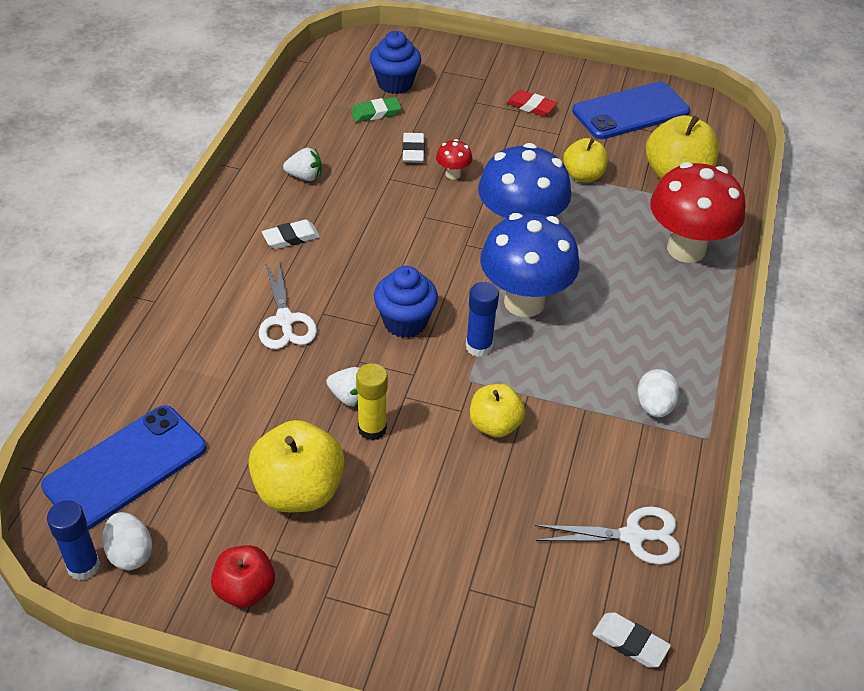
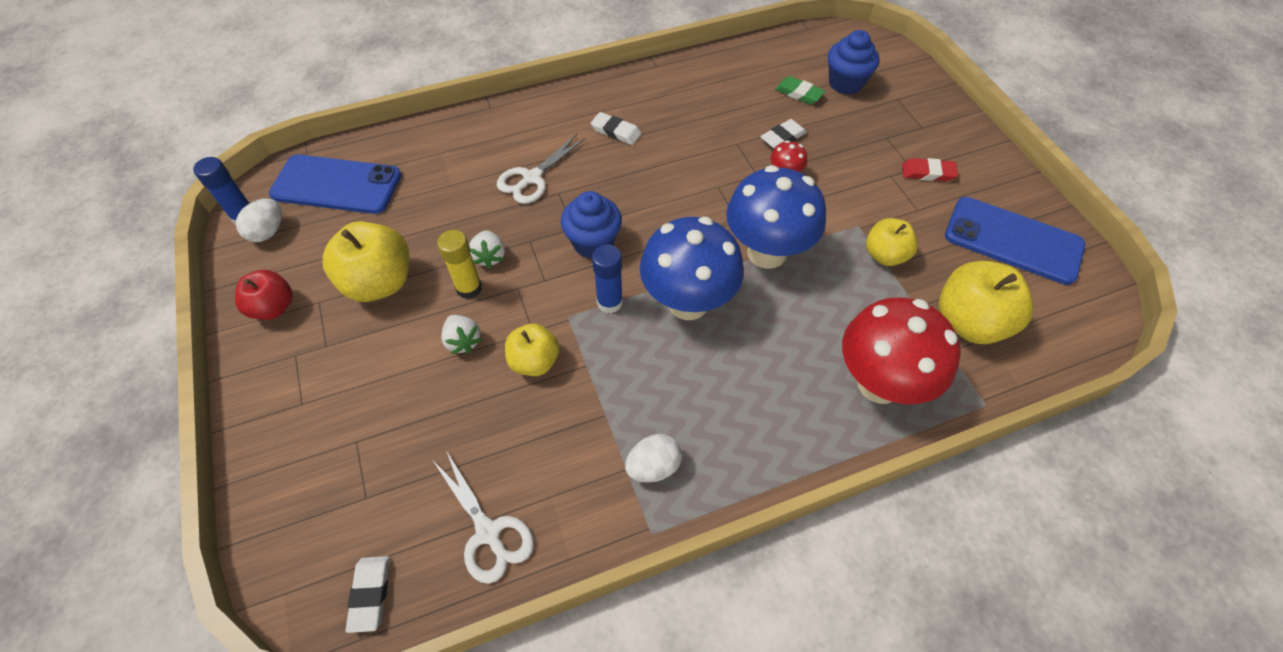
camera: 55 degrees right, 10 degrees up
(305, 176) = (685, 100): white strawberry -> white strawberry (463, 341)
(531, 106) = (927, 173): red eraser -> red eraser turned 75 degrees counterclockwise

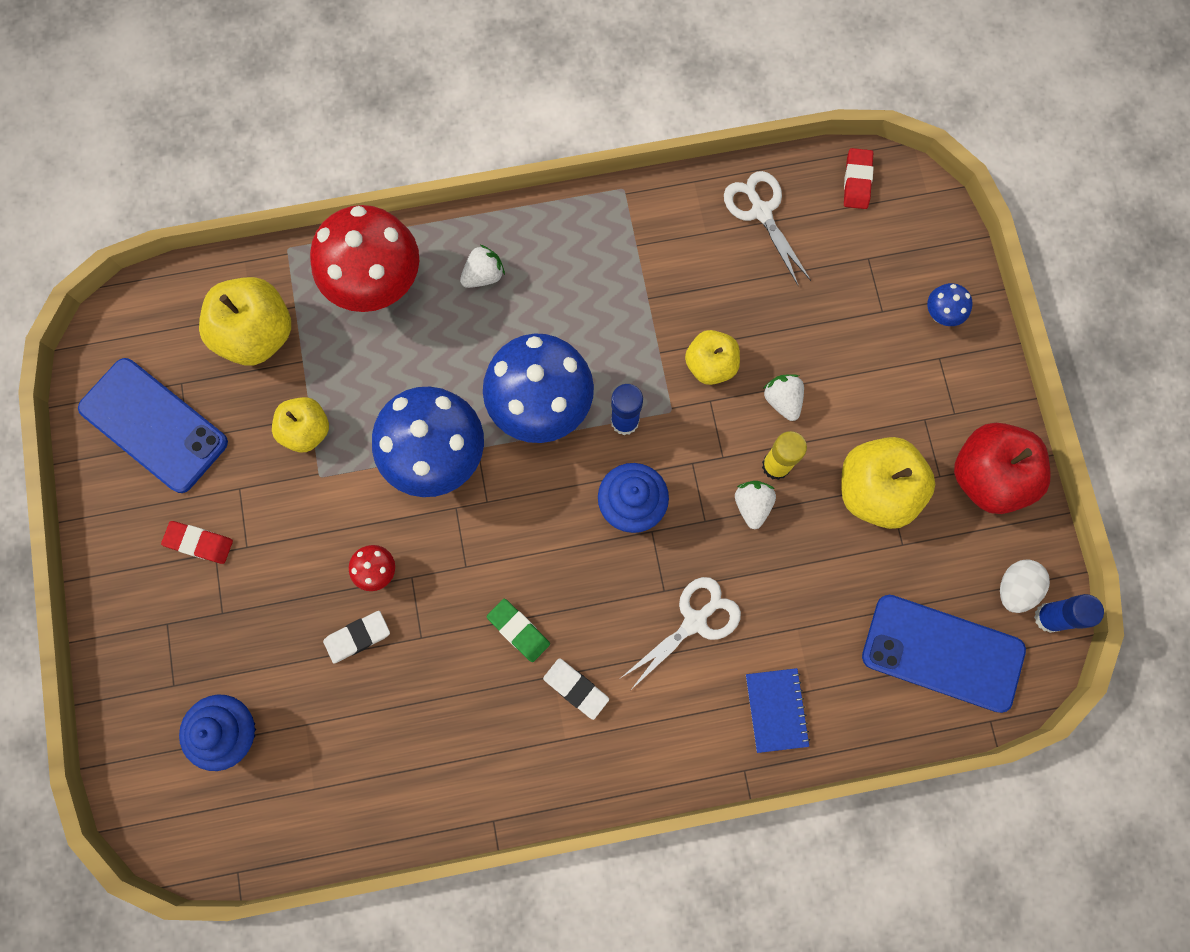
camera: 170 degrees left, 20 degrees up
(273, 307) = (987, 476): red apple -> red apple, size x1.61
(292, 447) = (941, 314): none -> blue mushroom
(370, 594) = (857, 181): white eraser -> red eraser
(467, 139) = (776, 710): none -> blue notebook
(653, 466) = (611, 243): white egg -> none
(778, 410) = (483, 275): none -> white strawberry
(799, 93) = (305, 721): green eraser -> green eraser (518, 630)

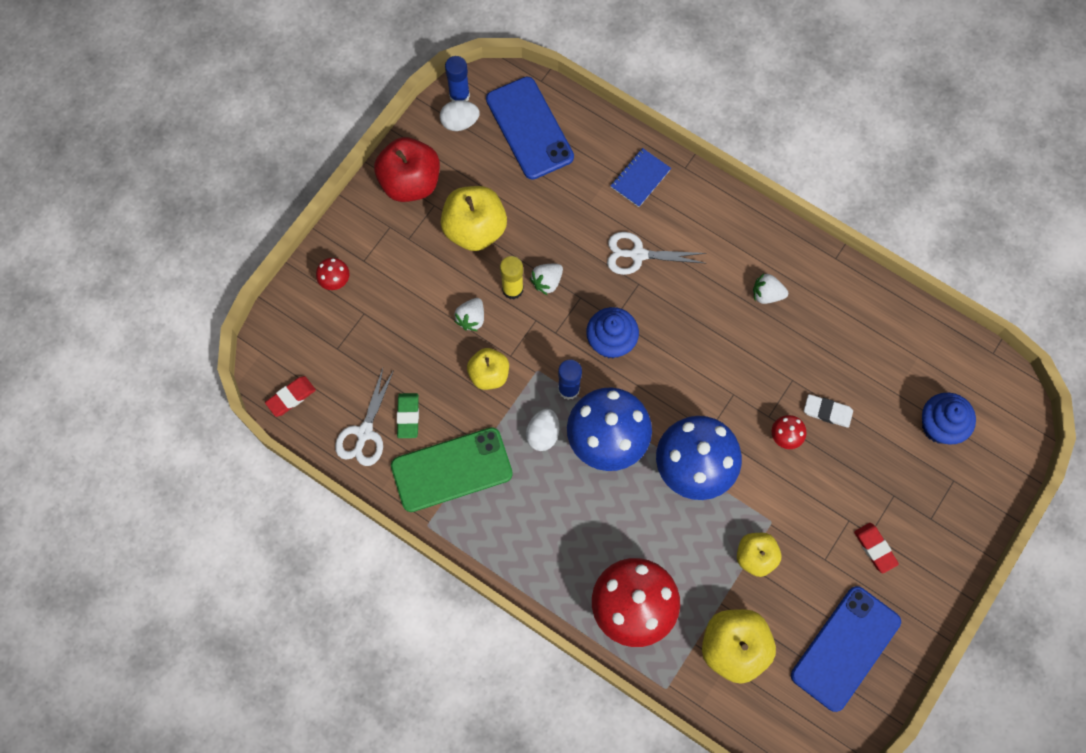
camera: 135 degrees left, 5 degrees down
(154, 425) = (845, 648): blue phone -> blue phone turned 45 degrees clockwise
(483, 275) = (563, 552): white strawberry -> white strawberry (767, 294)
(518, 630) = (736, 335): green eraser -> green eraser (408, 416)
(576, 688) = (733, 280): white eraser -> none
(605, 358) = (543, 434): none -> white egg
(652, 252) = (451, 469): none -> green phone
(941, 314) = (335, 281): blue mushroom -> red mushroom

